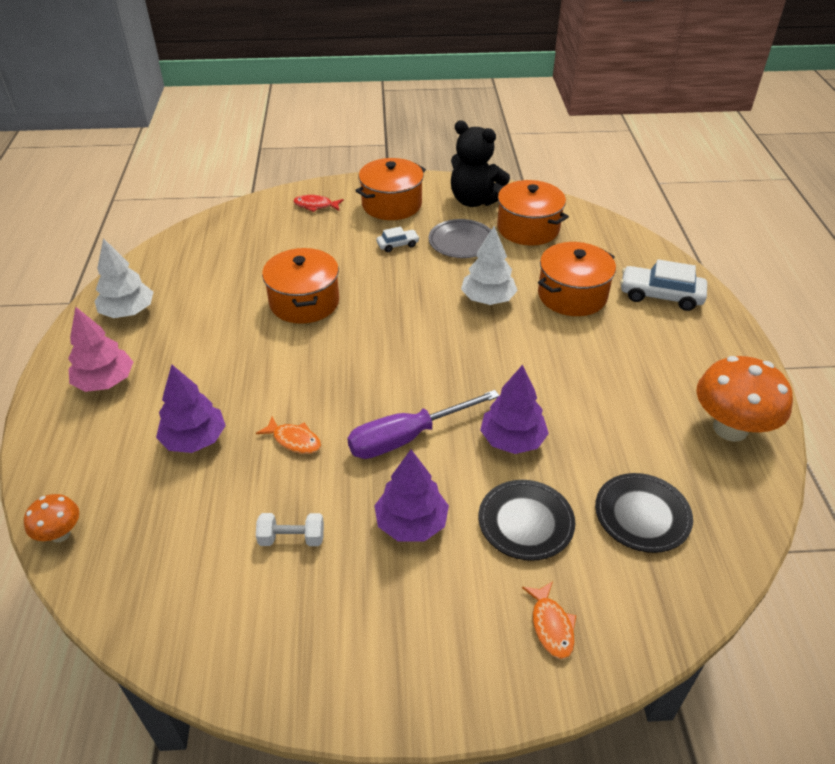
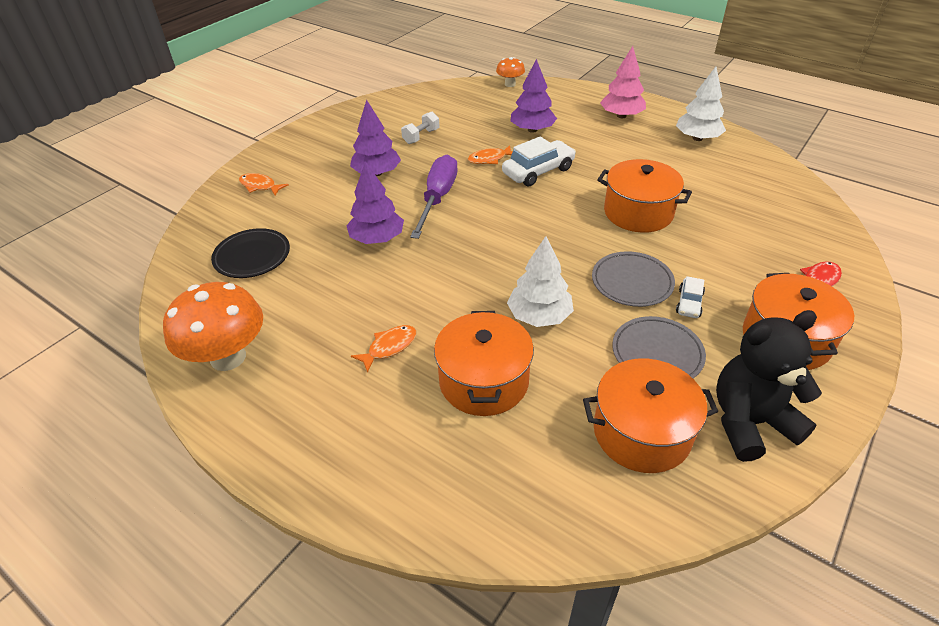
camera: 130 degrees right, 0 degrees up
(402, 274) = (632, 282): none -> grey plate
(525, 522) = (318, 210): black plate -> none
(605, 351) = (389, 347): none -> orange fish
(660, 296) = (405, 458): white car -> white car (538, 171)

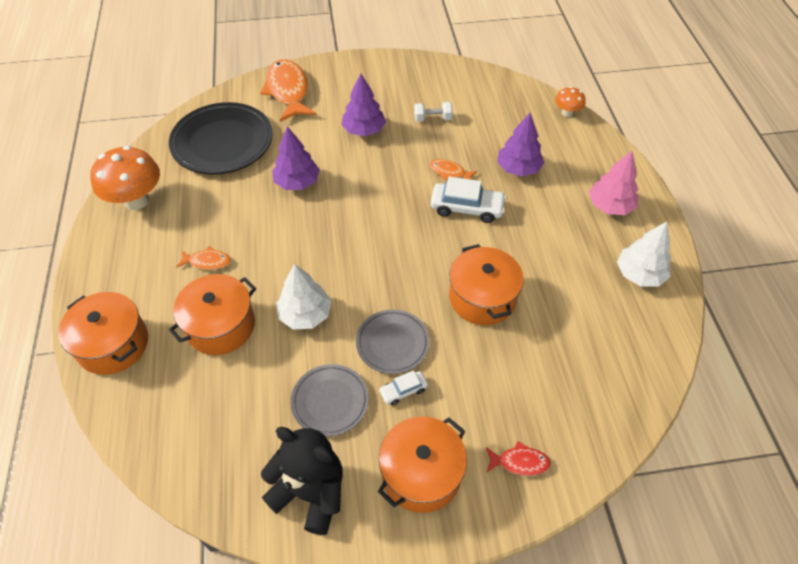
camera: 45 degrees right, 10 degrees up
(252, 256) = (222, 142): black plate -> black plate, size x1.73
(260, 186) = (288, 91): orange fish -> orange fish, size x2.06
(437, 198) = (371, 179): purple screwdriver -> none
(641, 432) = (248, 435): orange pot -> orange pot (113, 344)

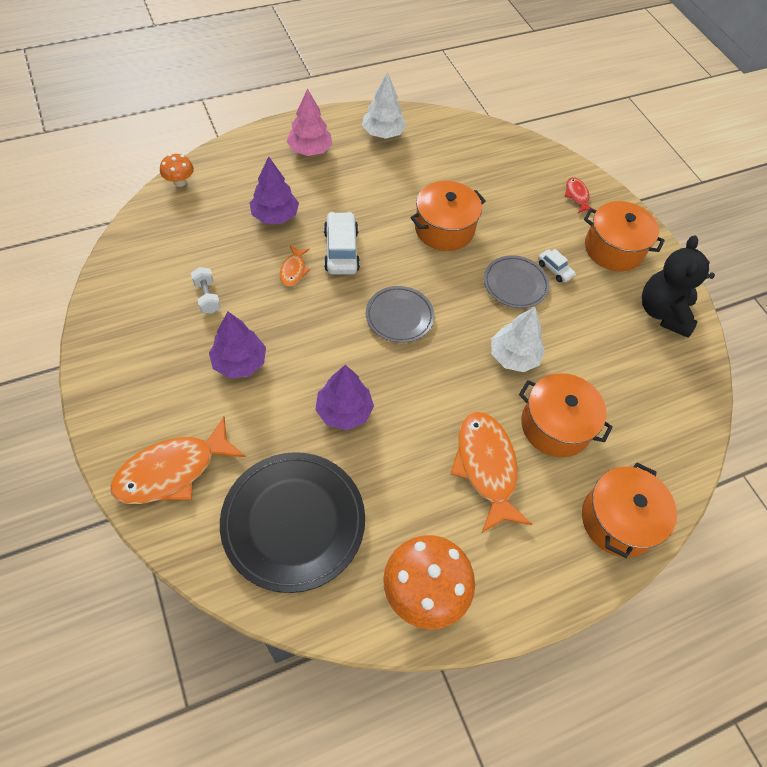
camera: 110 degrees left, 5 degrees up
(207, 261) = (486, 467): orange fish -> orange fish, size x2.06
(330, 401) = (587, 317): grey plate -> grey plate (399, 316)

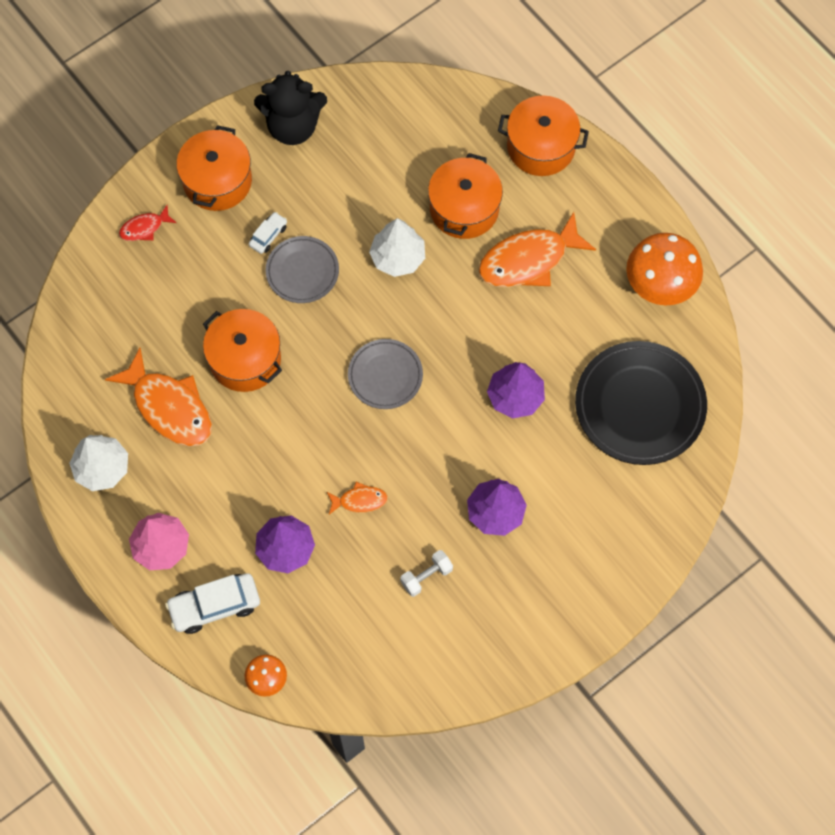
camera: 100 degrees left, 10 degrees up
(173, 471) = (631, 526): orange fish -> orange fish (169, 407)
(341, 250) = (314, 460): white car -> white car (215, 606)

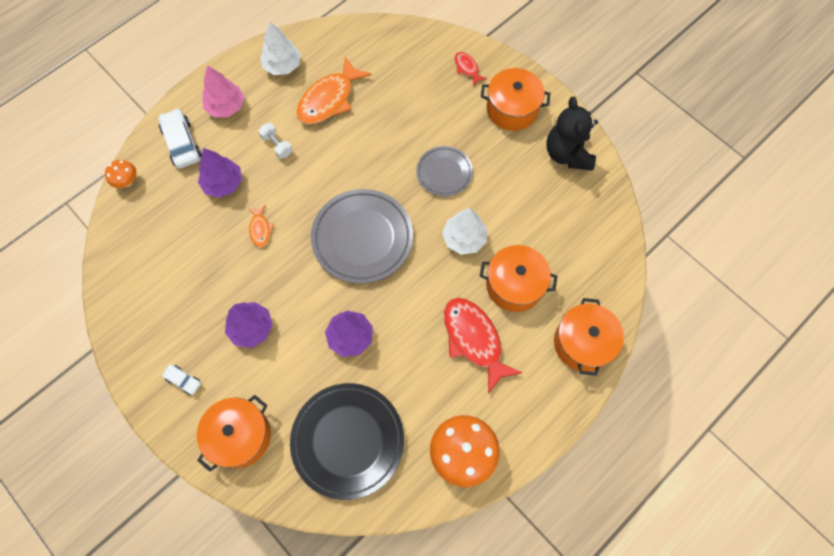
camera: 85 degrees right, 0 degrees up
(245, 359) = (369, 142): orange pot -> orange pot (240, 436)
(268, 236) = (471, 147): white car -> white car (183, 380)
(385, 376) = (362, 238): grey plate -> grey plate, size x1.73
(426, 576) = (200, 281): white dumbbell -> white dumbbell (277, 145)
(529, 260) = (474, 340): orange fish -> red fish

